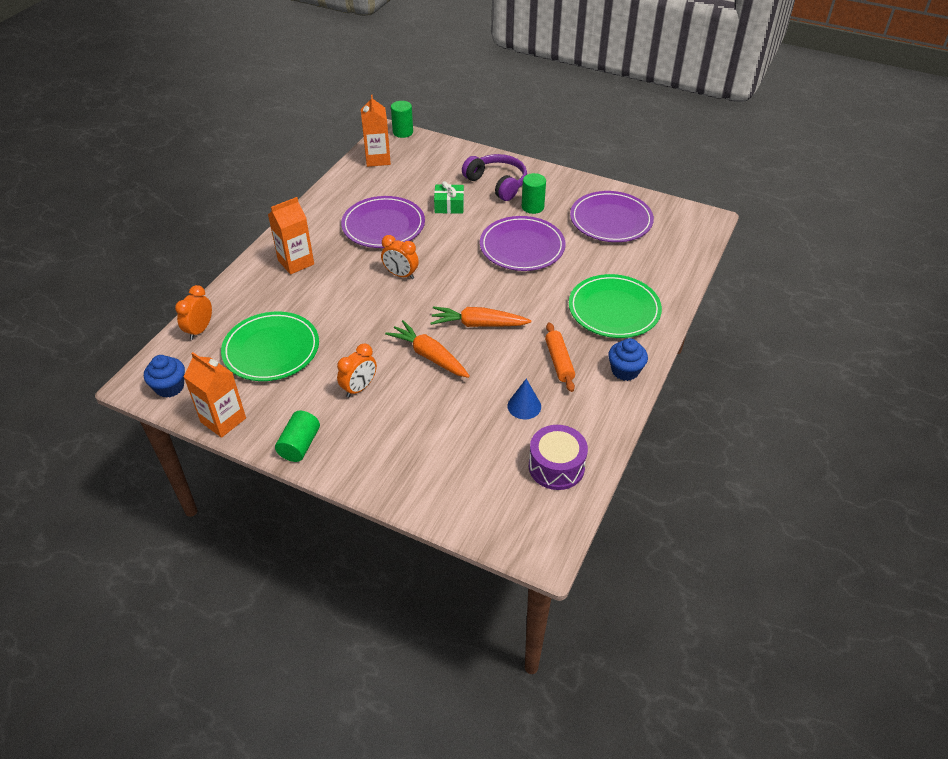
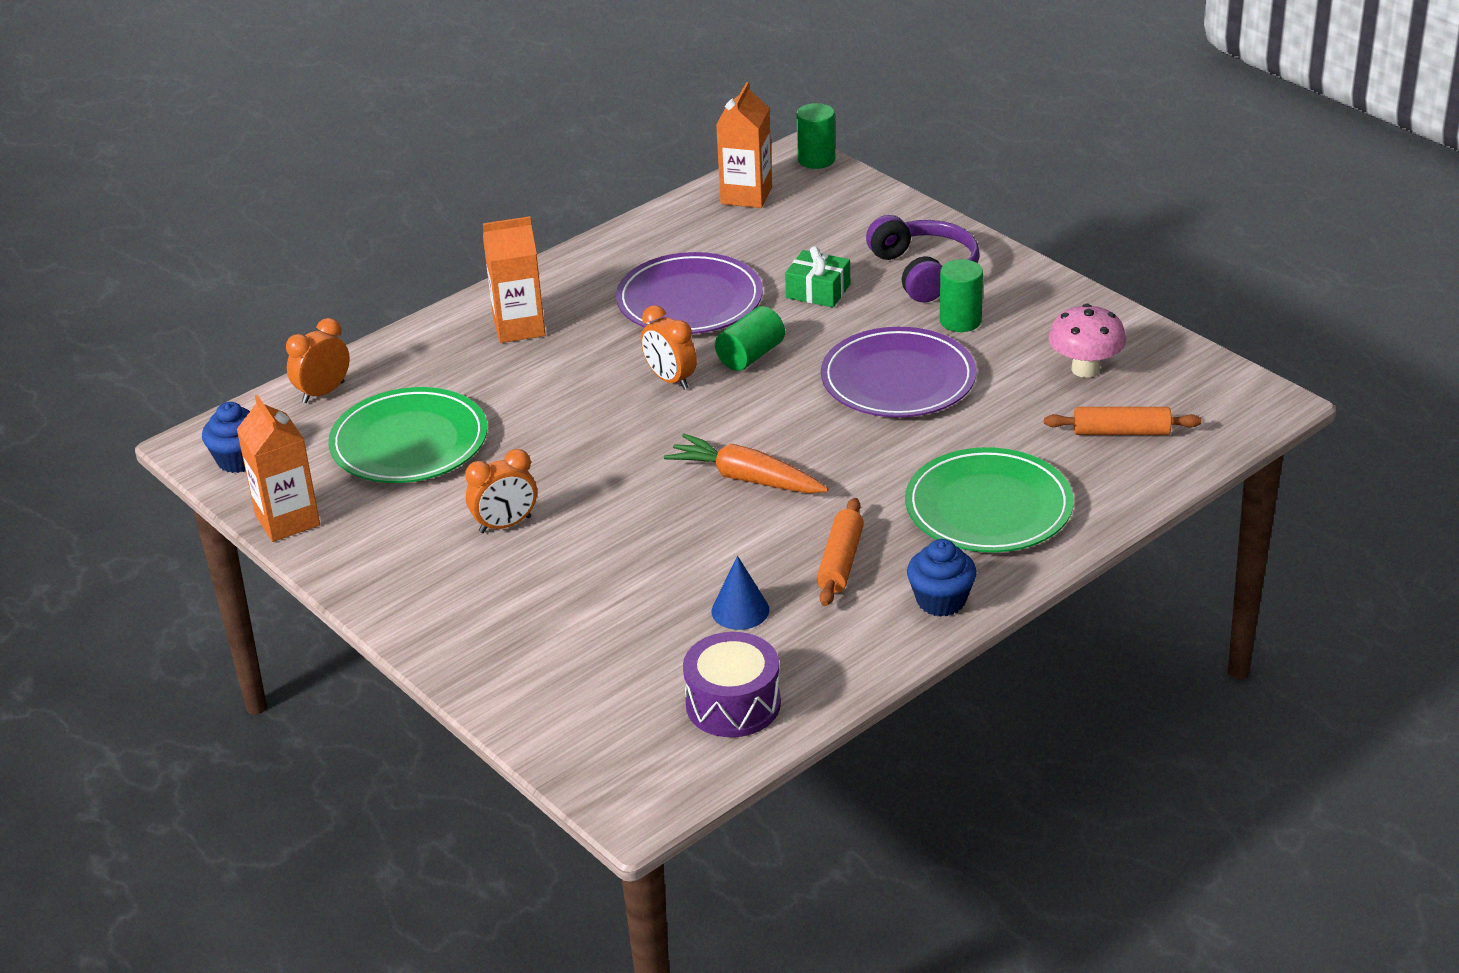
camera: 25 degrees right, 10 degrees down
(300, 445) = (374, 579): green cylinder -> green cylinder (750, 356)
(429, 356) = (639, 505): orange carrot -> none
(611, 220) = (1085, 369): purple plate -> pink mushroom
(650, 251) = (1121, 432): none -> orange rolling pin

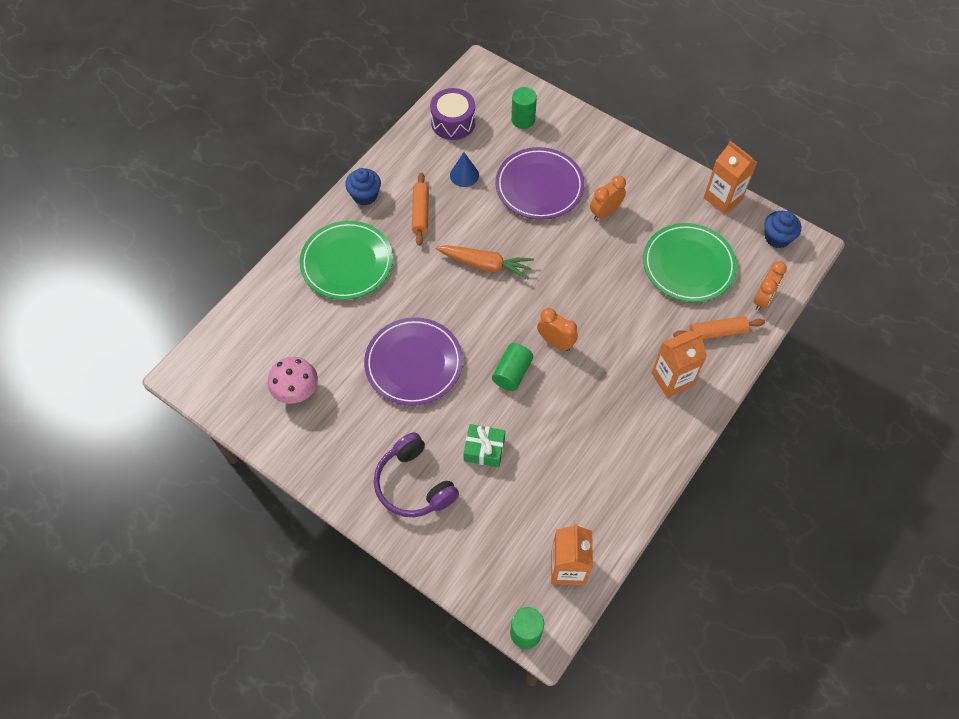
camera: 165 degrees right, 25 degrees up
(689, 300) = (569, 425): purple plate -> purple plate (539, 186)
(960, 321) = (381, 430): green cylinder -> green cylinder (523, 119)
(1121, 432) = (274, 335): orange rolling pin -> orange rolling pin (717, 332)

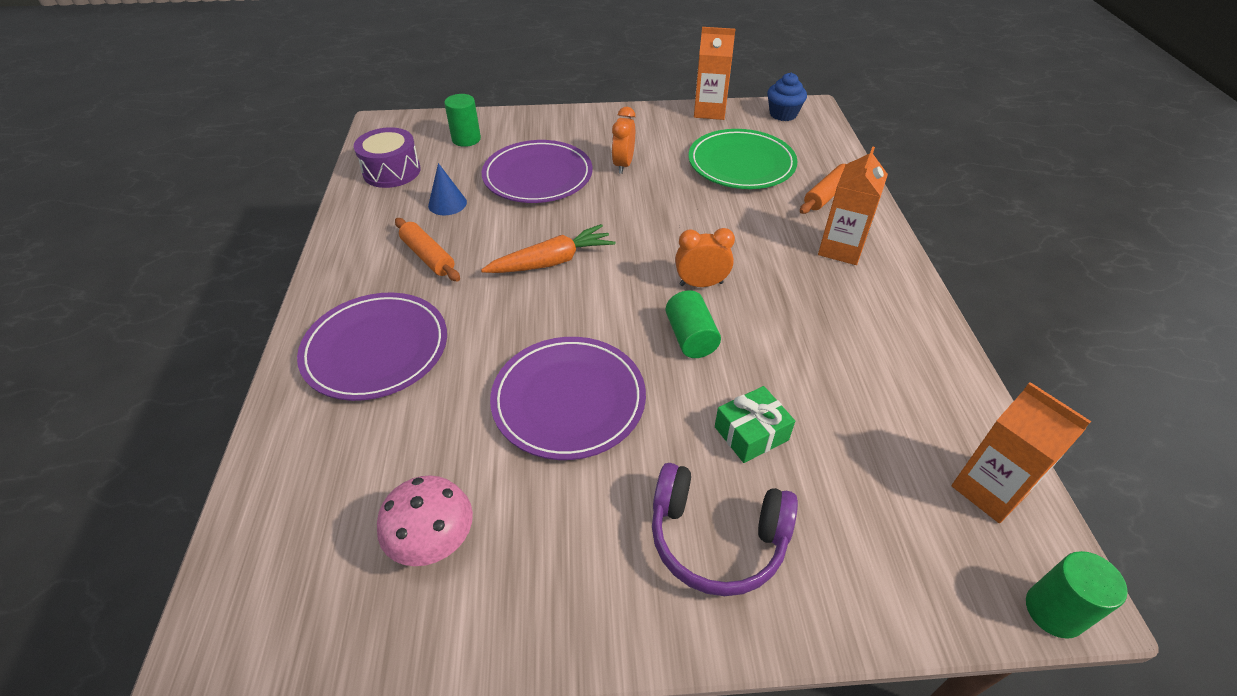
camera: 40 degrees left, 15 degrees down
(347, 262) = (376, 349): green plate -> purple plate
(365, 195) = (340, 275): blue cupcake -> none
(762, 299) = (828, 155): orange clock -> none

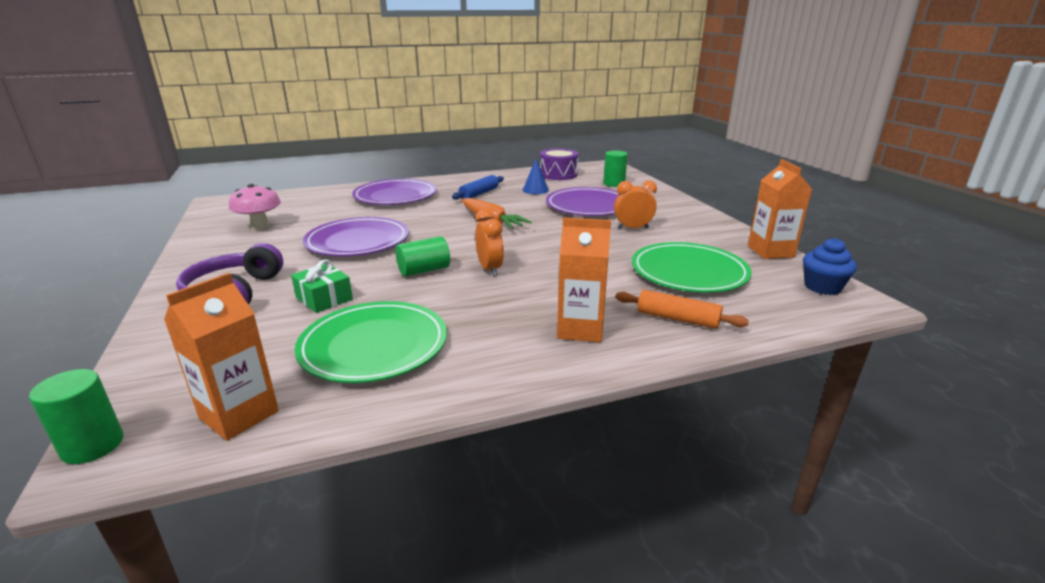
camera: 75 degrees right, 20 degrees down
(428, 256) = (479, 194): orange rolling pin -> blue rolling pin
(865, 388) = (374, 346): none -> green plate

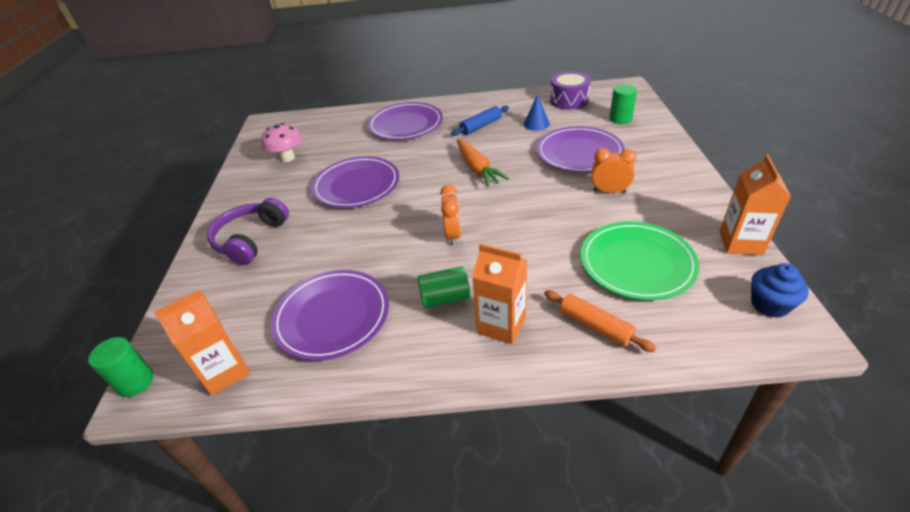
camera: 20 degrees right, 15 degrees up
(324, 298) = (312, 255): green gift -> none
(374, 346) = (332, 316): green plate -> purple plate
(424, 270) = (398, 230): green cylinder -> green cylinder (445, 298)

